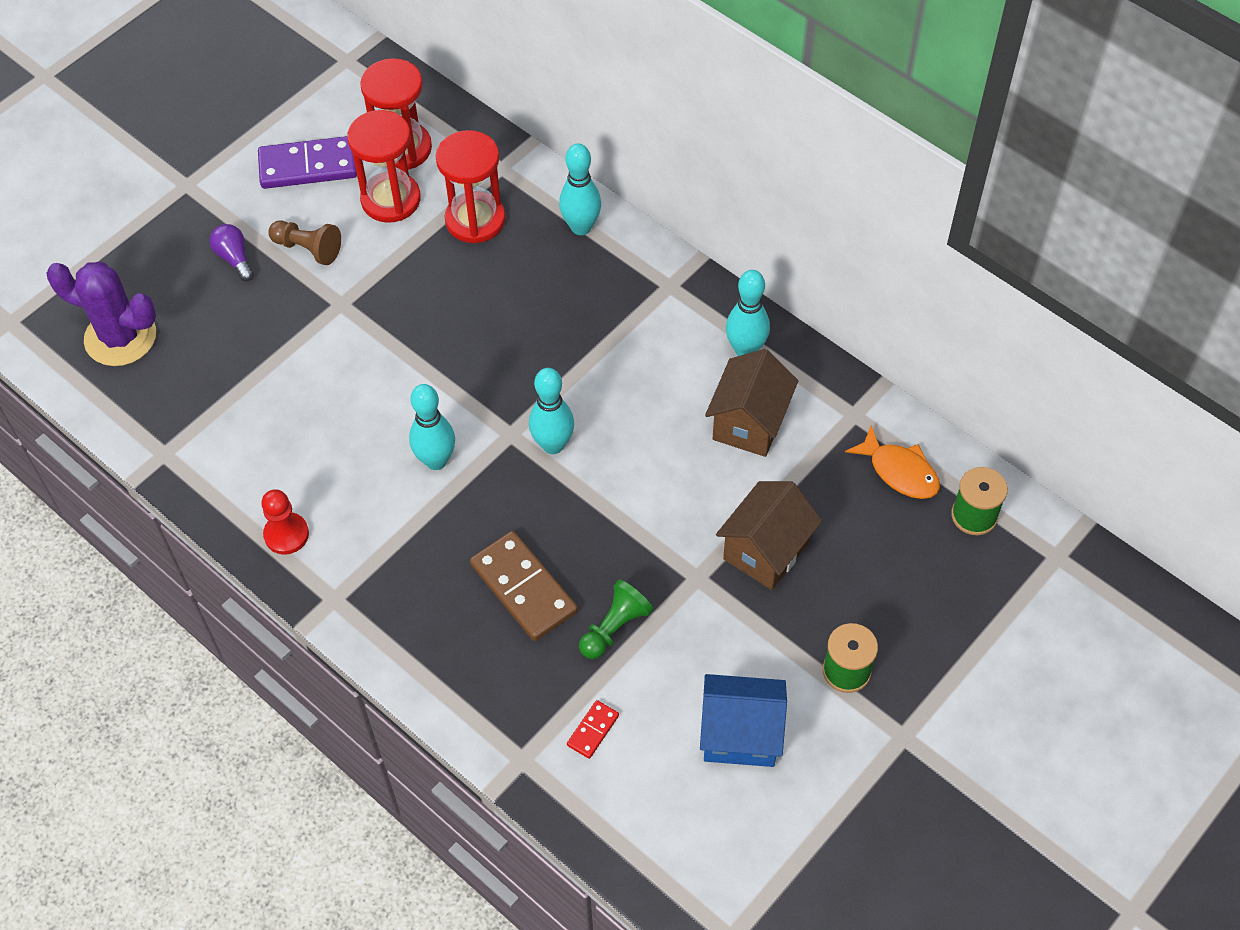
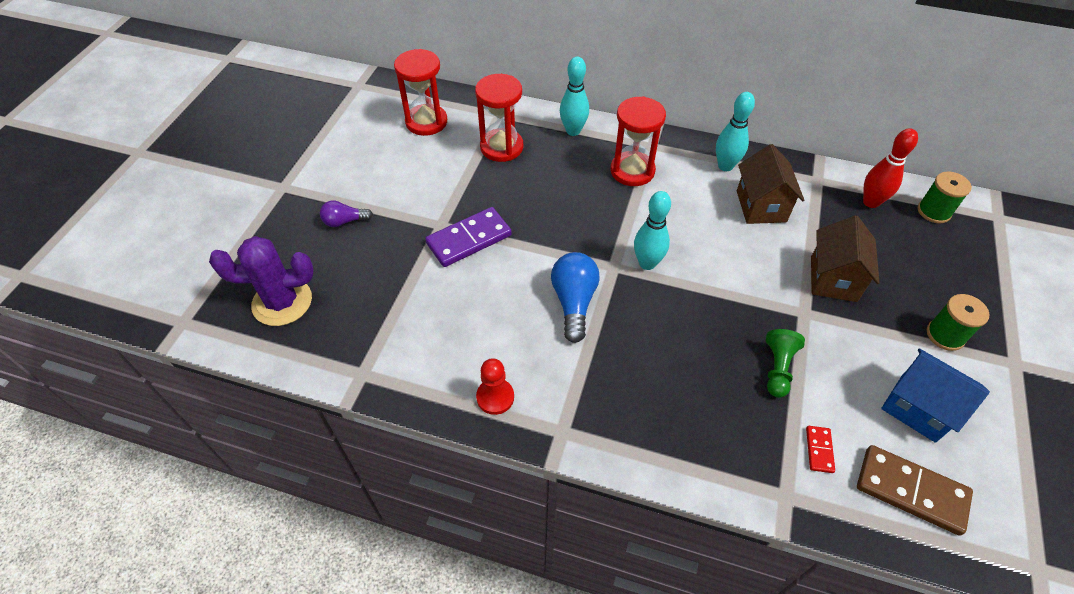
camera: 25 degrees left, 5 degrees down
(234, 258) = (345, 221): purple light bulb -> purple light bulb turned 45 degrees counterclockwise
(308, 166) = (366, 150): purple domino -> purple domino (469, 239)
(308, 249) = (396, 199): brown pawn -> none
(391, 199) = (437, 152): red hourglass -> red hourglass (632, 171)
(436, 460) = (574, 302): turquoise bowling pin -> blue light bulb
(523, 588) = (696, 367): brown domino -> brown domino (911, 491)
(740, 735) = (917, 408): blue house -> blue house turned 60 degrees clockwise
(899, 471) = (871, 202): orange fish -> red bowling pin

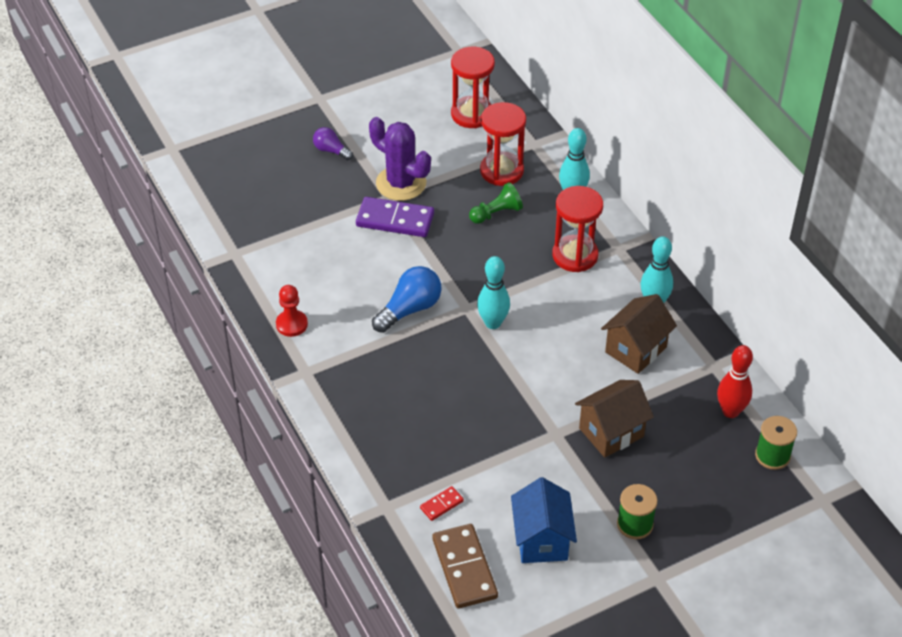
camera: 45 degrees right, 5 degrees down
(282, 302) = (237, 177): purple cactus -> purple cactus (401, 183)
(777, 368) = (484, 447): green pawn -> green pawn (496, 213)

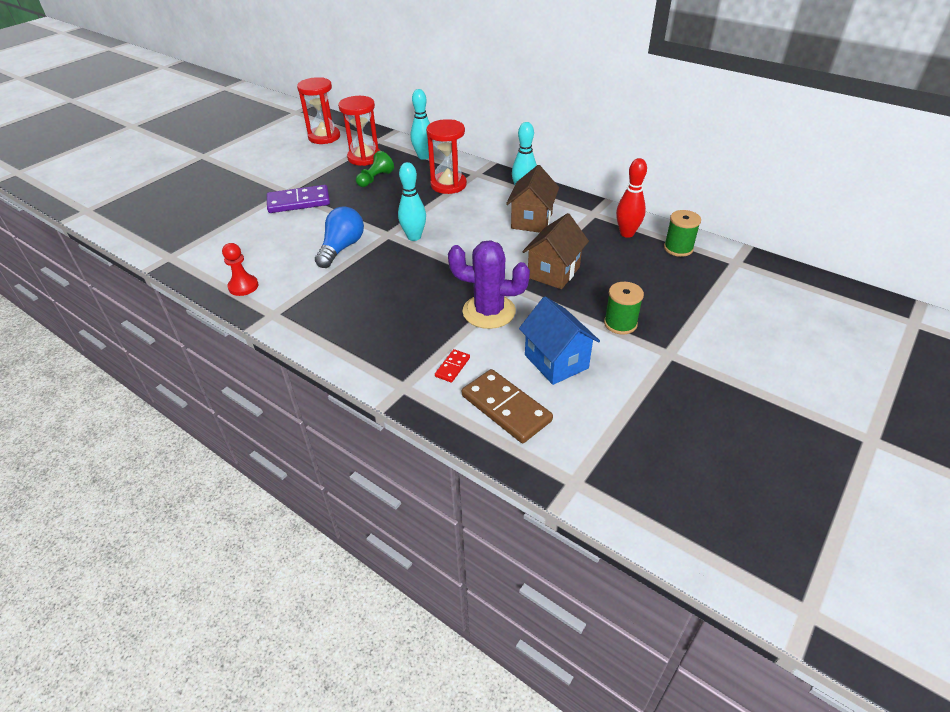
camera: 25 degrees left, 5 degrees down
(331, 150) = (226, 179): purple light bulb -> none
(401, 183) = (292, 182): purple cactus -> purple cactus (489, 311)

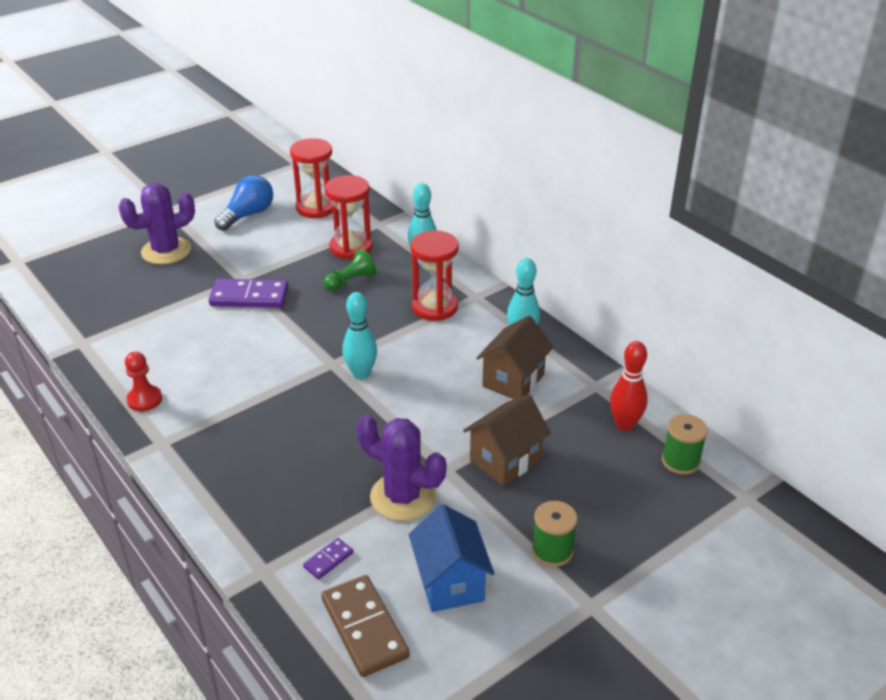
camera: 15 degrees right, 5 degrees down
(214, 183) = (166, 251): none -> purple cactus
(341, 248) = (272, 371): blue light bulb -> blue light bulb (248, 215)
(452, 367) = (328, 560): red domino -> purple domino

